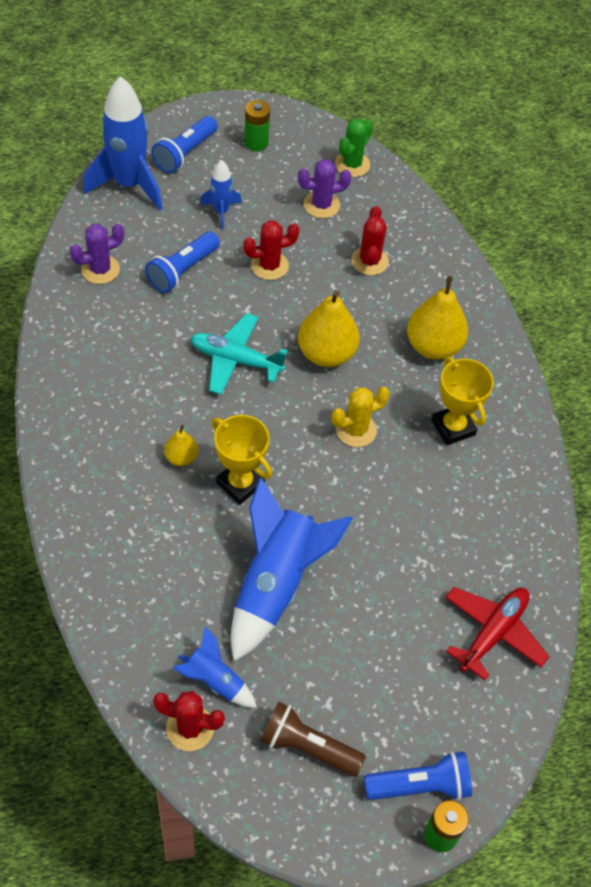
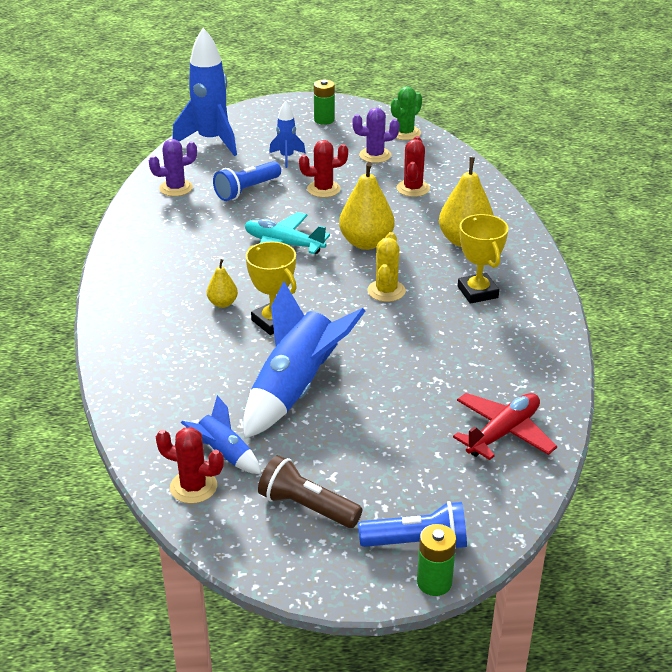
camera: 10 degrees right, 20 degrees down
(185, 153) = (262, 125): blue flashlight -> none
(356, 430) = (386, 291): yellow cactus -> yellow cactus turned 60 degrees counterclockwise

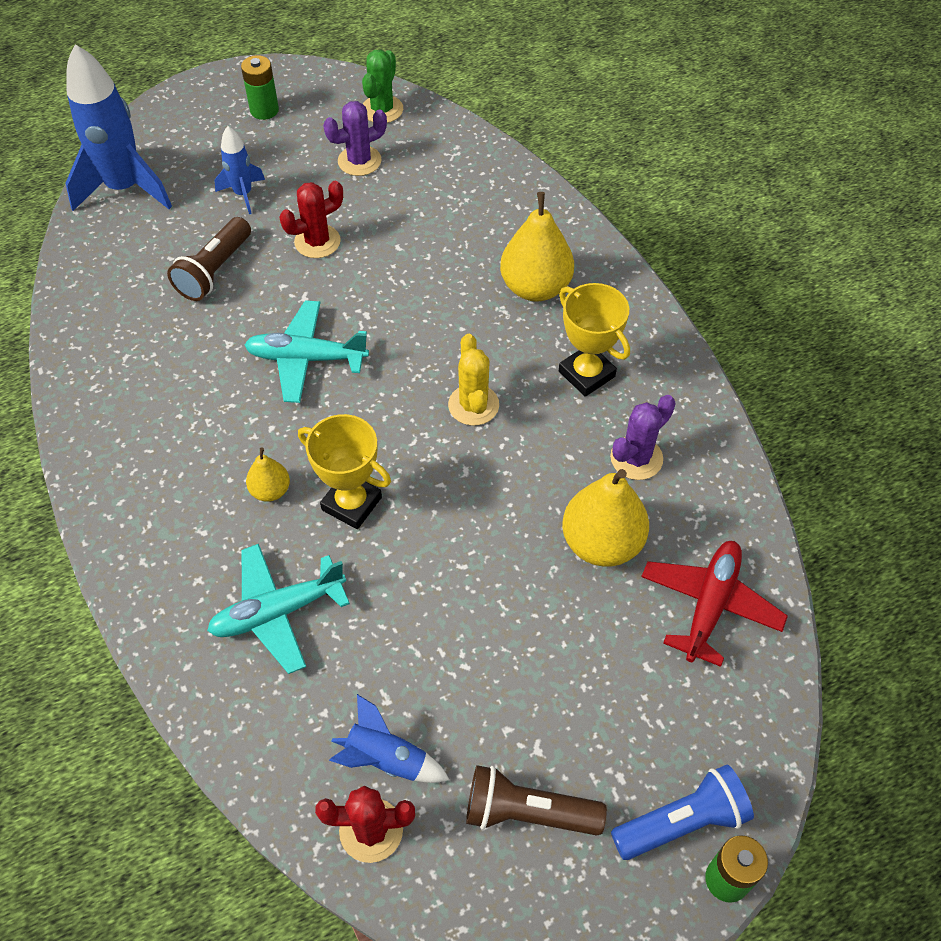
camera: 20 degrees left, 20 degrees up
(176, 188) = (113, 292): purple cactus -> purple cactus (636, 458)
(193, 363) = (278, 612): none -> turquoise plane
(247, 190) = (214, 271): blue flashlight -> brown flashlight
(295, 389) = (430, 615): blue rocket -> none
(366, 243) = (413, 325): yellow pear -> yellow pear (601, 543)
(413, 188) = (433, 210): red cactus -> none

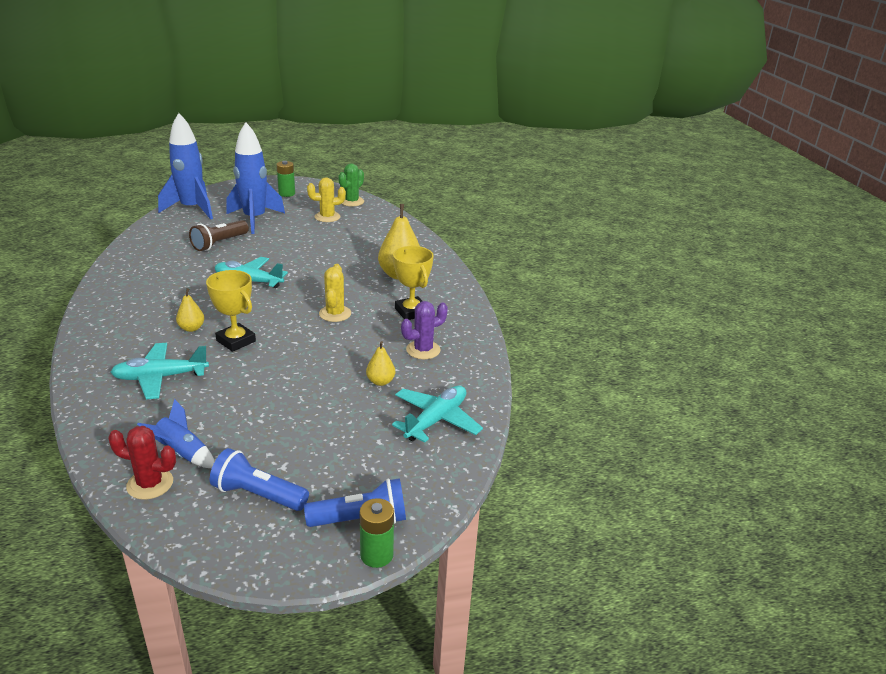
camera: 10 degrees right, 25 degrees down
(243, 194) = (255, 220): blue rocket -> blue rocket, size x1.96
(317, 241) = (284, 241): red cactus -> none
(359, 161) = (327, 217): purple cactus -> yellow cactus
(527, 812) = (258, 495): brown flashlight -> blue flashlight
(601, 543) = (380, 381): yellow pear -> yellow pear, size x0.52
(710, 605) = (436, 420): red plane -> turquoise plane

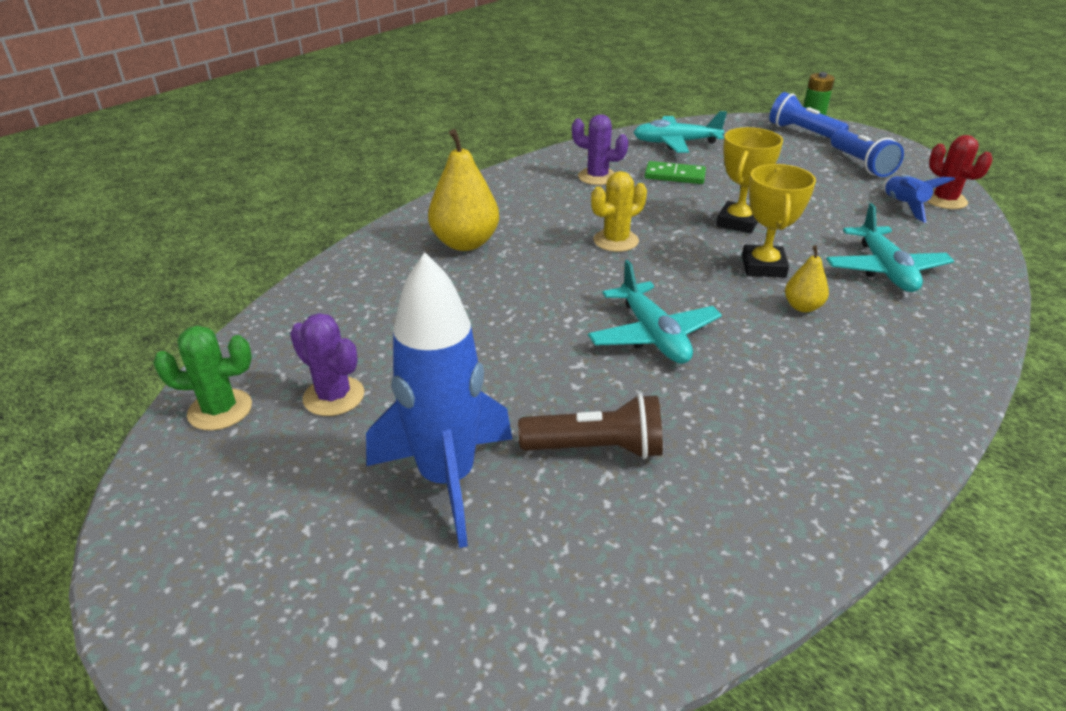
camera: 125 degrees left, 5 degrees up
(160, 377) = (884, 270): turquoise plane -> turquoise plane turned 45 degrees clockwise
(192, 209) = (509, 634): blue rocket -> none
(286, 193) = (247, 534): green battery -> none
(327, 217) = (334, 396): yellow cactus -> purple cactus
(380, 381) = (674, 176): yellow pear -> green domino
(411, 312) = (540, 205): yellow trophy -> yellow trophy (738, 222)

